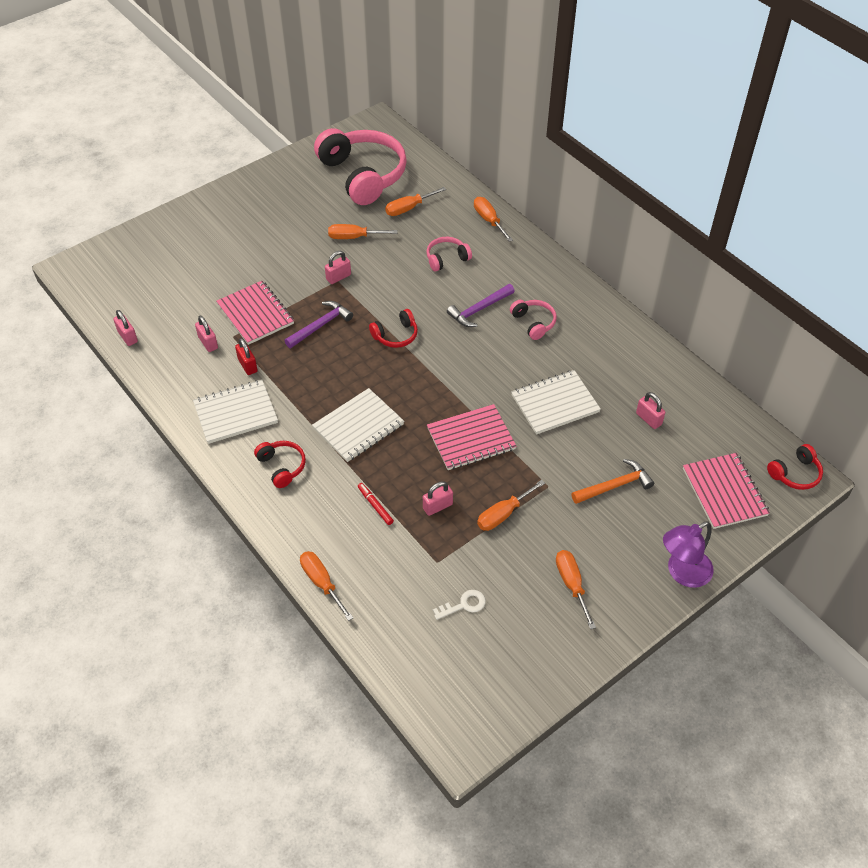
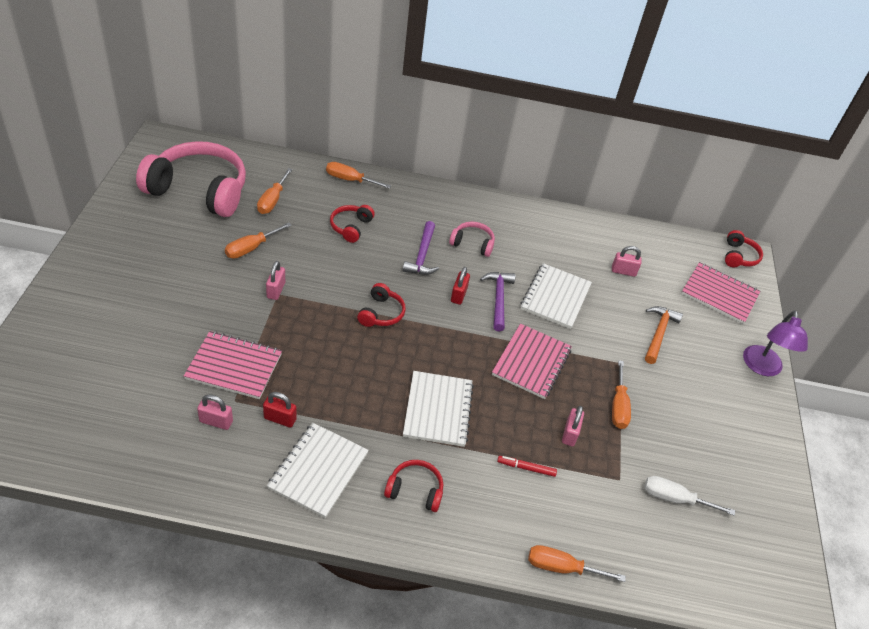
camera: 50 degrees left, 5 degrees down
(128, 337) = (120, 468): pink padlock -> none
(321, 325) = (308, 342): purple hammer -> purple hammer (498, 299)
(446, 258) = (351, 227): pink headphones -> red headphones
(464, 605) = (674, 498): white key -> white screwdriver
(472, 356) = (458, 295): none -> red padlock
(571, 584) = (716, 426): orange screwdriver -> none

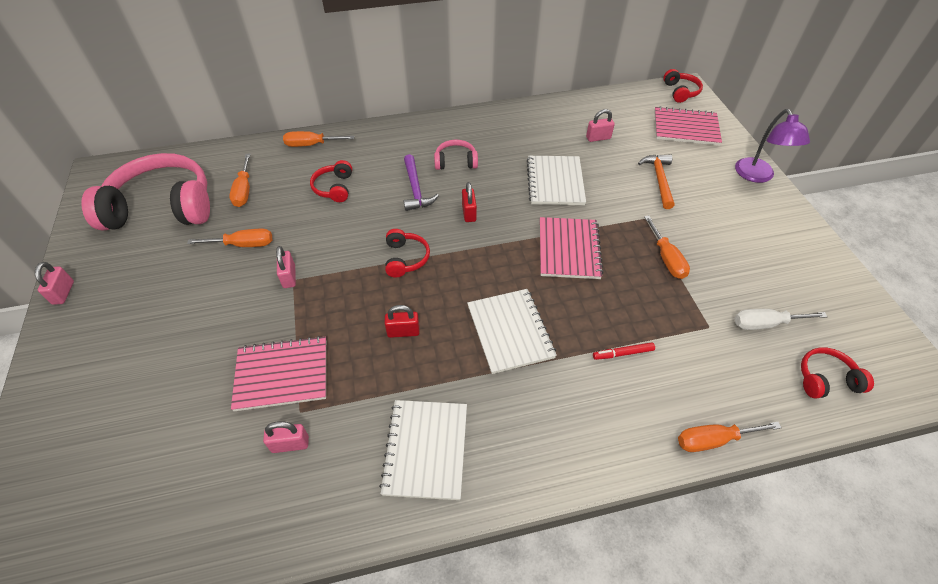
camera: 15 degrees left, 5 degrees up
(251, 248) = (243, 245): orange screwdriver -> orange screwdriver turned 120 degrees counterclockwise
(280, 419) = (358, 410): red padlock -> red padlock (403, 332)
(415, 490) = (533, 425): red headphones -> red headphones (826, 379)
(498, 299) = (506, 202): purple hammer -> none
(570, 434) = (641, 302): pink padlock -> pink padlock (63, 293)

